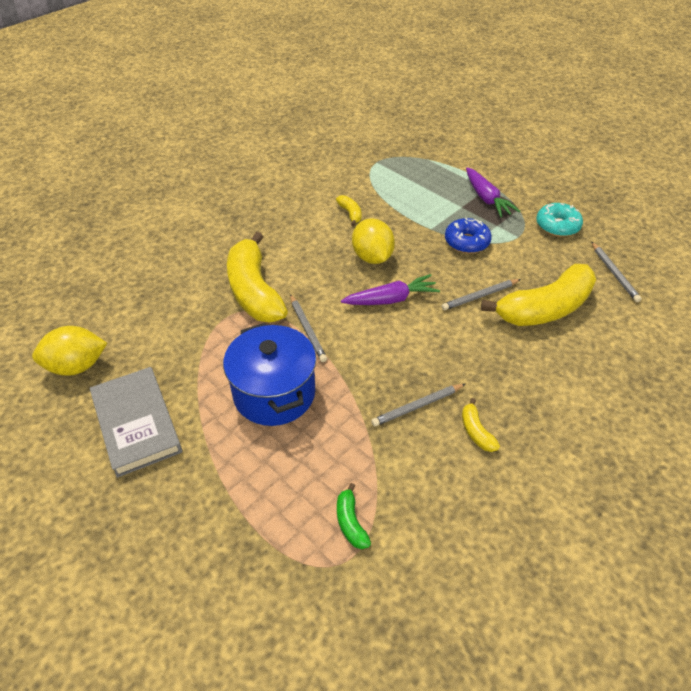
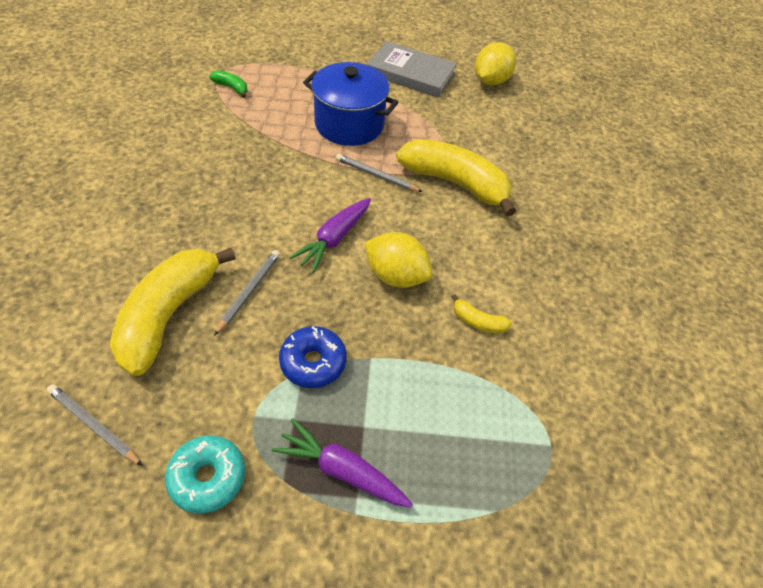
camera: 135 degrees right, 5 degrees up
(417, 406) = (238, 164): grey pencil -> none
(476, 431) = (179, 168): yellow banana -> none

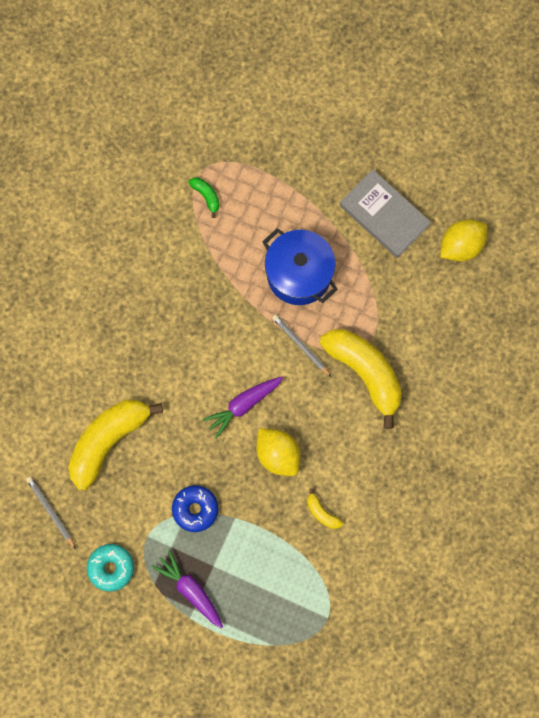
camera: 25 degrees right, 25 degrees up
(249, 292) = (167, 437): grey pencil -> none

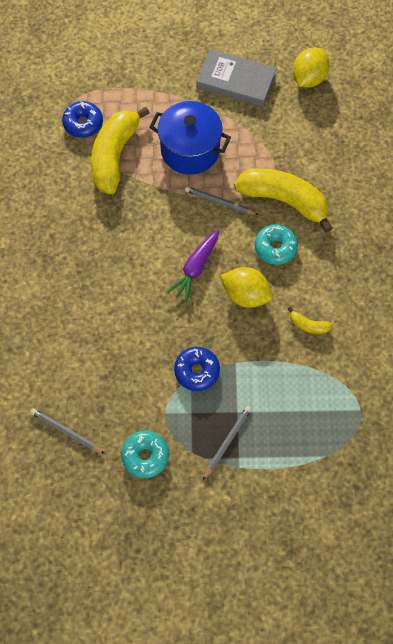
camera: 25 degrees left, 10 degrees down
(108, 441) = (91, 348): yellow banana -> yellow banana (115, 156)
(190, 590) = (227, 442): purple carrot -> grey pencil
(206, 196) = (83, 123): green banana -> blue donut
(331, 419) = (275, 247): none -> turquoise donut

